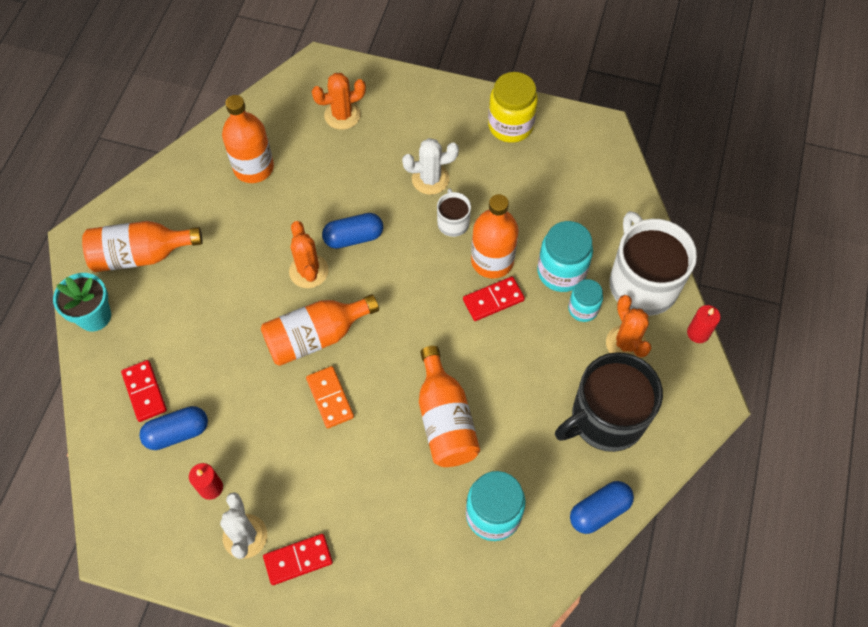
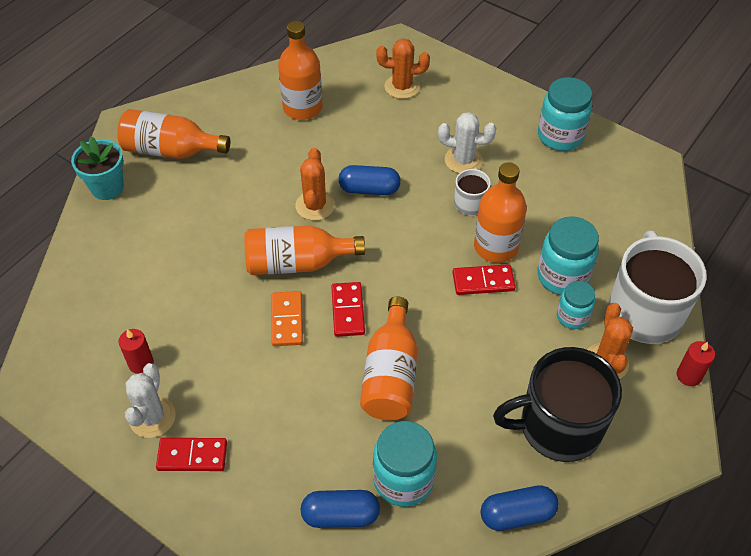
camera: 20 degrees right, 10 degrees down
(144, 392) = (120, 262): red domino -> red domino (347, 311)
(177, 433) = (133, 306): blue capsule -> blue capsule (340, 515)
(510, 126) = (560, 136): yellow jar -> turquoise jar

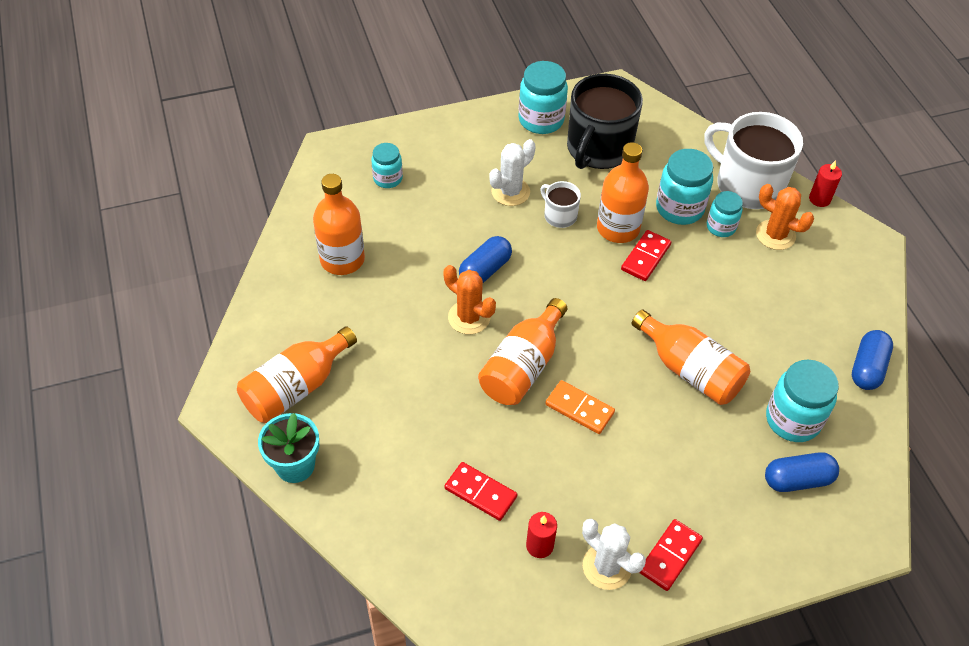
camera: 55 degrees left, 0 degrees up
(340, 515) = (797, 480): blue capsule -> blue capsule turned 45 degrees clockwise
(347, 311) = (603, 361): red domino -> red domino (480, 493)
(402, 87) = (388, 179): orange cactus -> turquoise jar
(558, 426) = (810, 298): black mug -> black mug (598, 149)

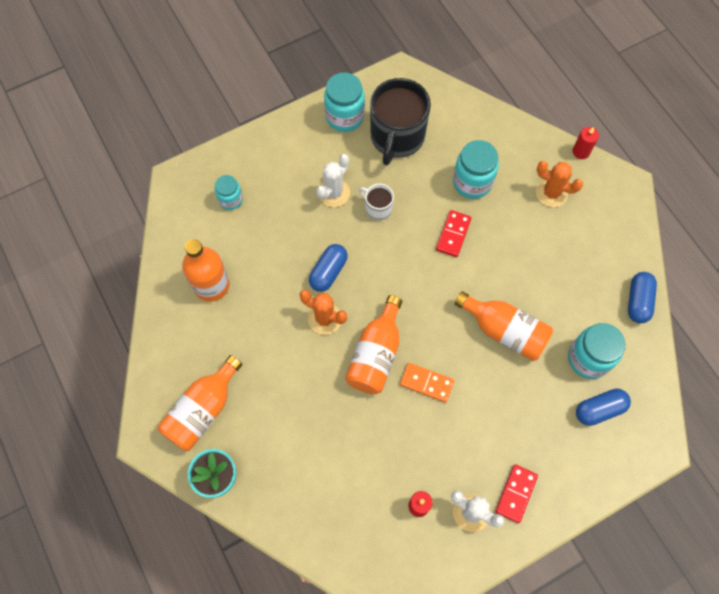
camera: 10 degrees left, 15 degrees up
(480, 493) = (365, 471): red domino -> none
(618, 228) = (426, 211): orange bottle -> none
(721, 227) = (507, 194): turquoise jar -> none
(747, 185) = (522, 149): white mug -> none

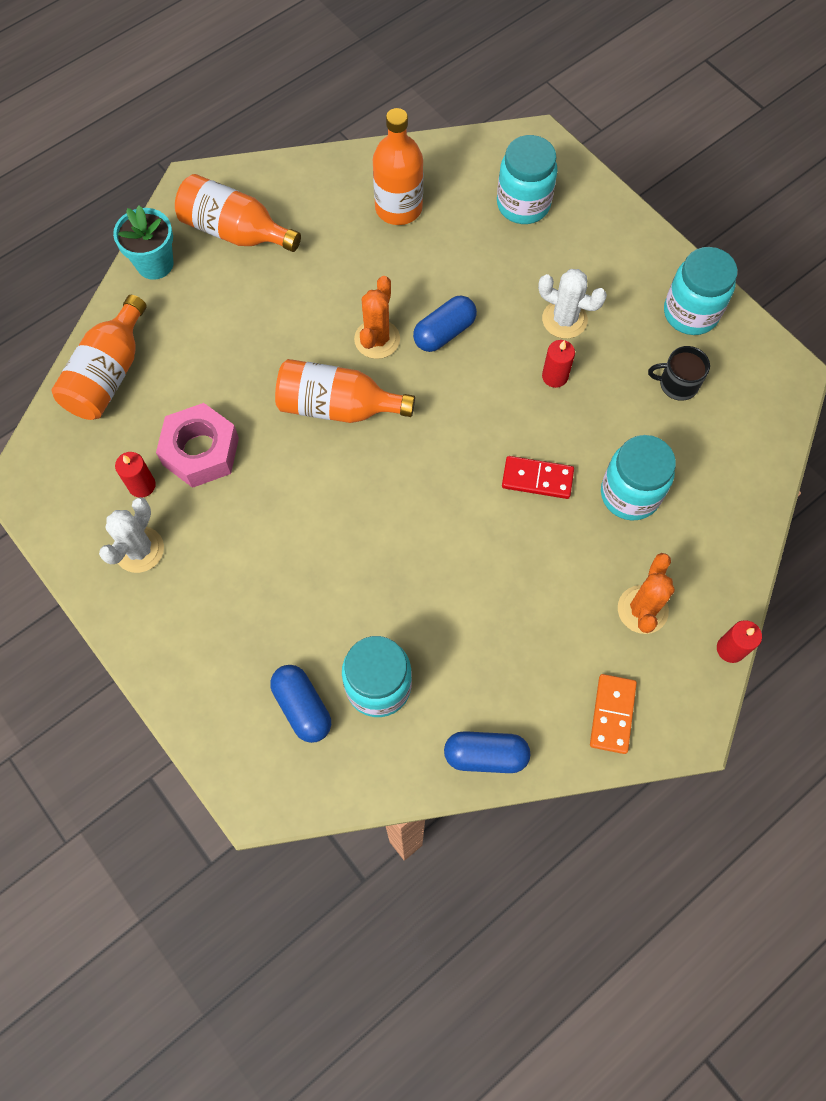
camera: 80 degrees right, 0 degrees up
(230, 200) = (523, 204): turquoise jar -> turquoise jar, size x1.64
(328, 272) = (444, 332): blue capsule -> blue capsule turned 60 degrees counterclockwise
(377, 208) = (555, 376): white mug -> red candle
(397, 137) = (677, 384): black mug -> black mug, size x0.48
(397, 458) = (200, 451): none -> pink nut
(426, 383) = (308, 473): orange domino -> orange domino (612, 714)
(504, 331) = (400, 565): orange bottle -> orange bottle (109, 375)
(516, 493) = (169, 603): red domino -> none

